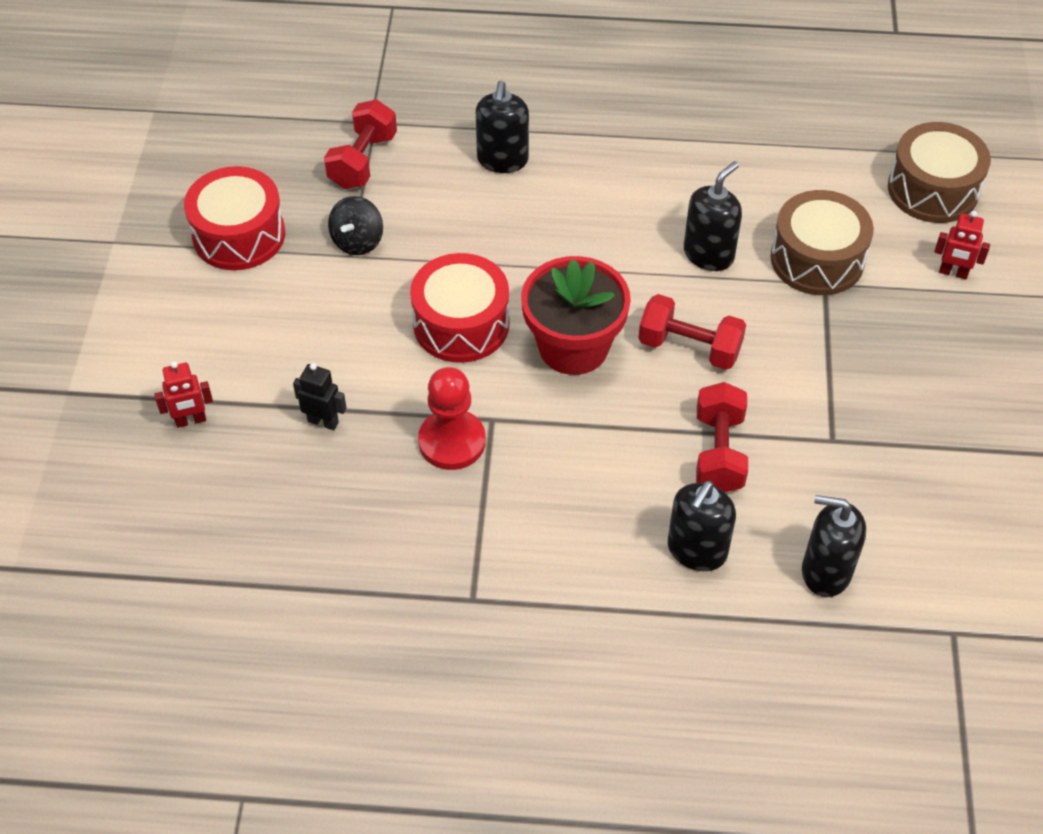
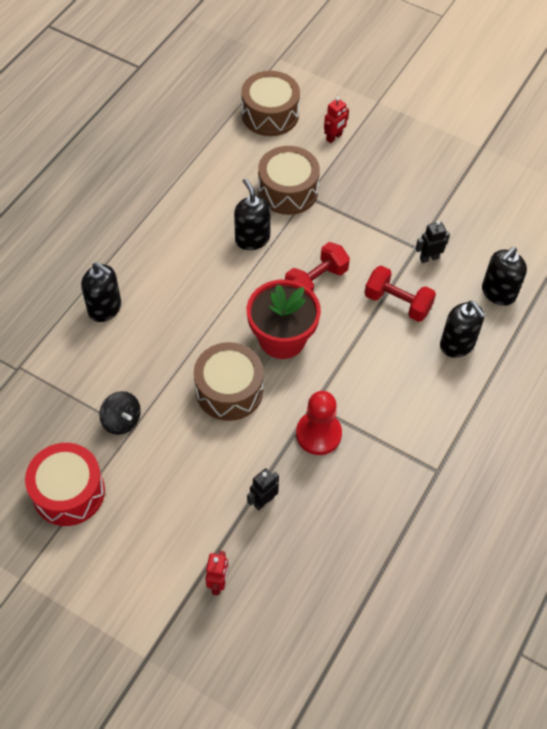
camera: 65 degrees left, 5 degrees up
(363, 161) = (50, 388): red dumbbell -> none
(461, 324) = (229, 390): red drum -> brown drum
(825, 462) = (429, 258): none -> black robot

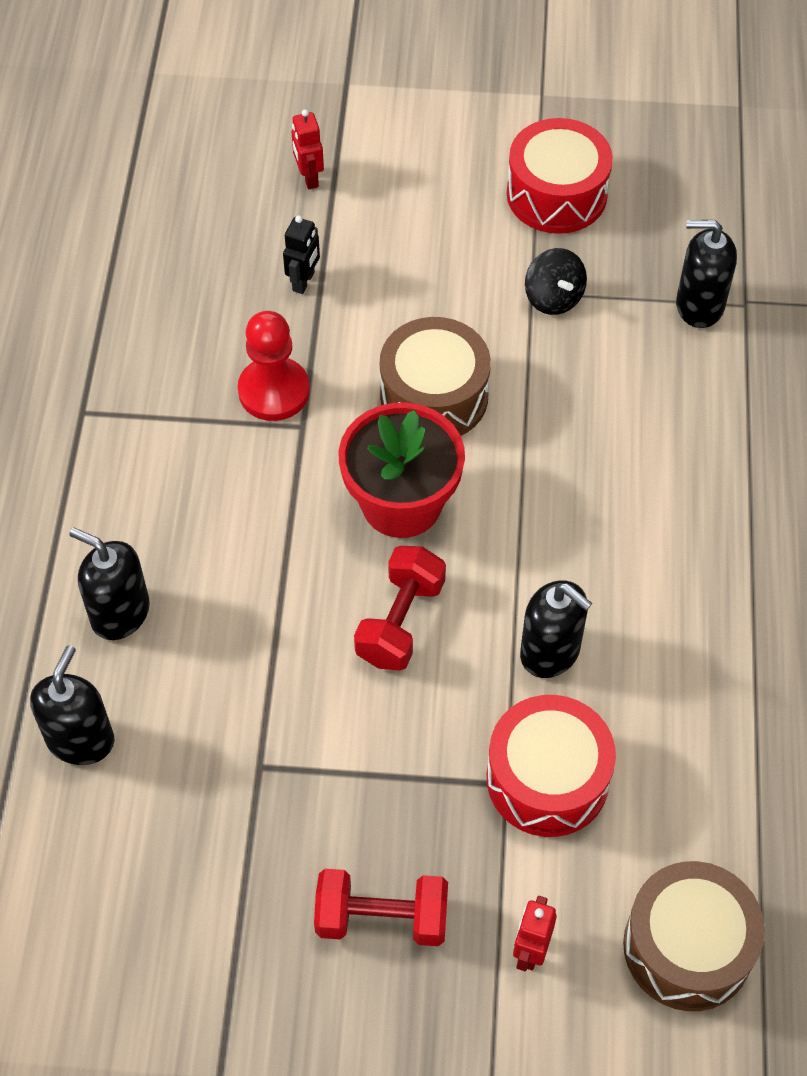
camera: 155 degrees right, 0 degrees up
(105, 308) = (695, 433): black soap dispenser -> black soap dispenser (699, 305)
(122, 420) = (553, 298): black spinning top -> black spinning top turned 135 degrees counterclockwise
(288, 191) = (547, 779): brown drum -> red drum
(397, 303) = (247, 643): red dumbbell -> red dumbbell (382, 918)
(429, 258) = (228, 755): black robot -> none

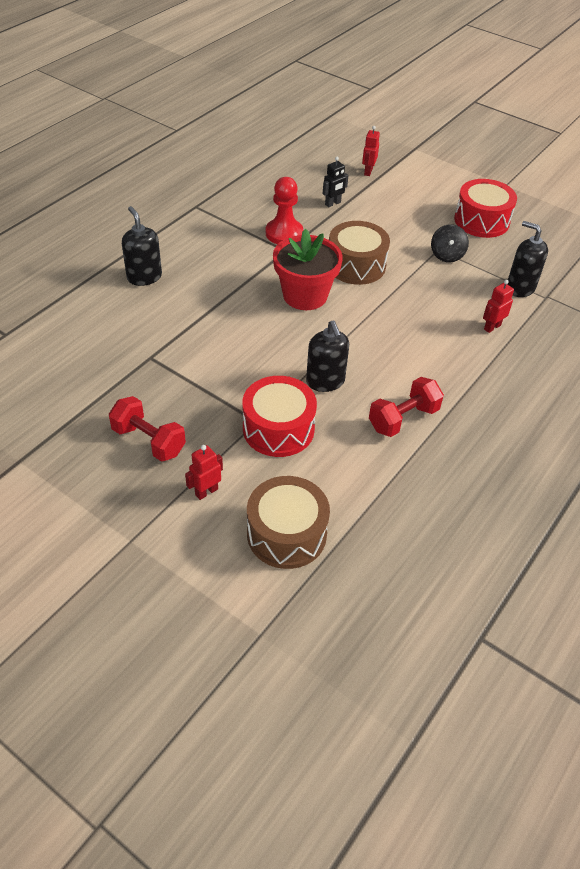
camera: 30 degrees right, 10 degrees down
(80, 739) = (85, 311): black soap dispenser -> none
(400, 622) = (264, 337): red dumbbell -> red dumbbell (403, 419)
(709, 407) = (492, 327): none -> red robot

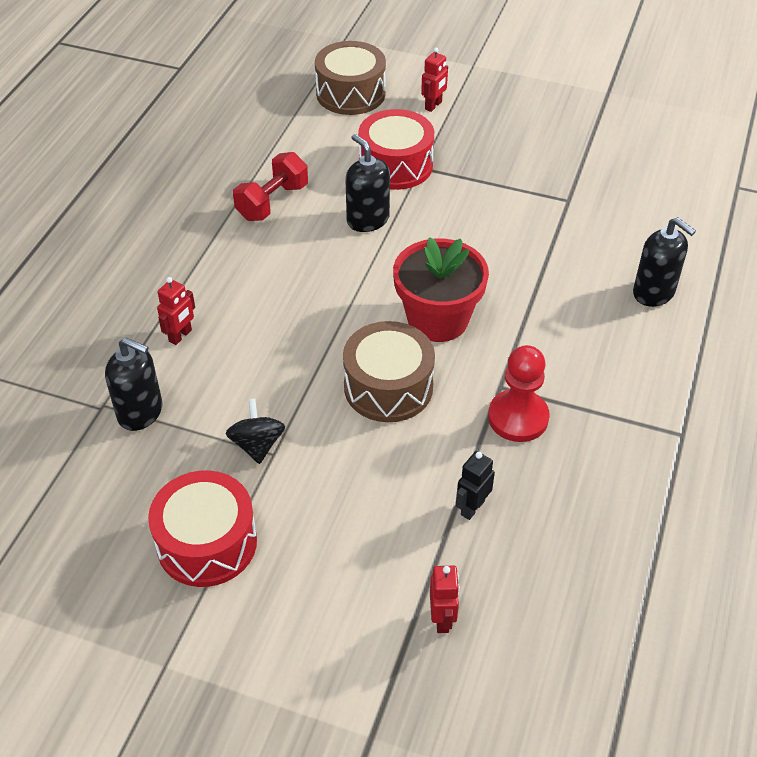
camera: 165 degrees right, 0 degrees up
(149, 441) = (510, 129): red dumbbell -> none

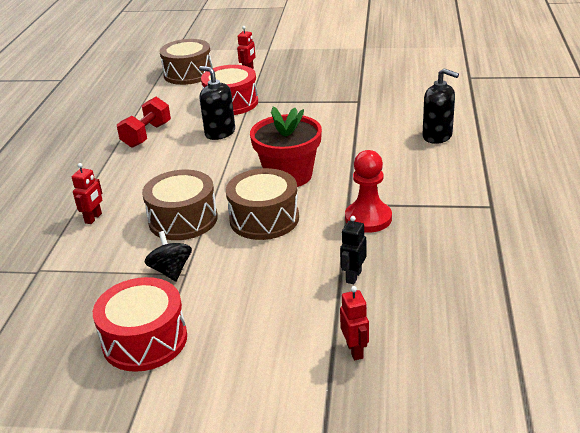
camera: 10 degrees left, 15 degrees down
(140, 412) = (70, 268): black soap dispenser -> none
(288, 364) = (183, 219): none -> brown drum

